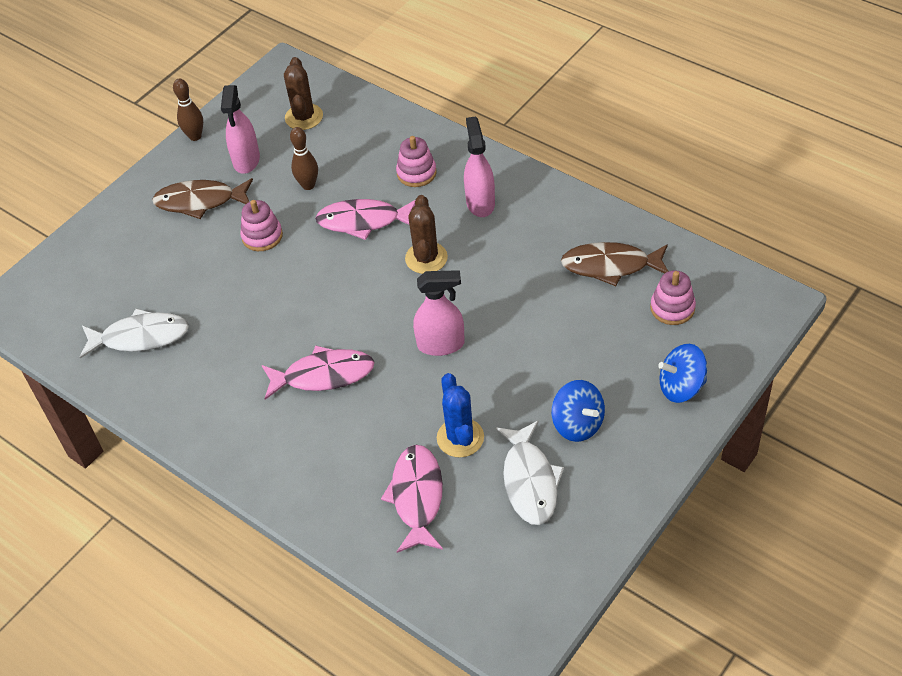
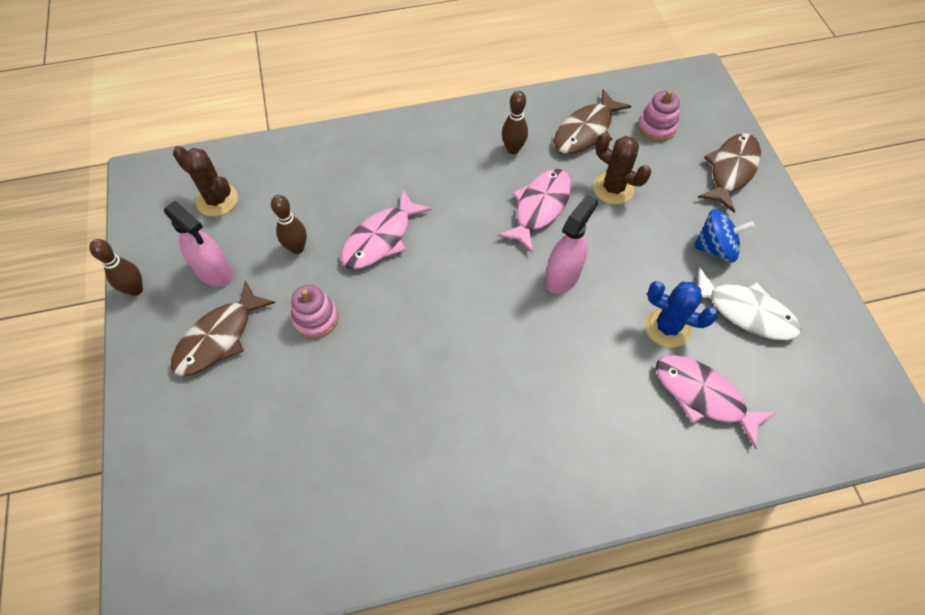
camera: 55 degrees left, 10 degrees up
(140, 337) = (328, 497): white fish -> none
(323, 375) = (518, 377): pink fish -> pink fish (539, 207)
(416, 173) = (370, 172): pink stacking toy -> none
(426, 258) = (465, 226): brown cactus -> brown cactus (613, 188)
(480, 203) = (445, 157): pink spray bottle -> none
(535, 235) = (513, 149): none -> brown bowling pin
(681, 387) = (731, 170): blue spinning top -> brown fish

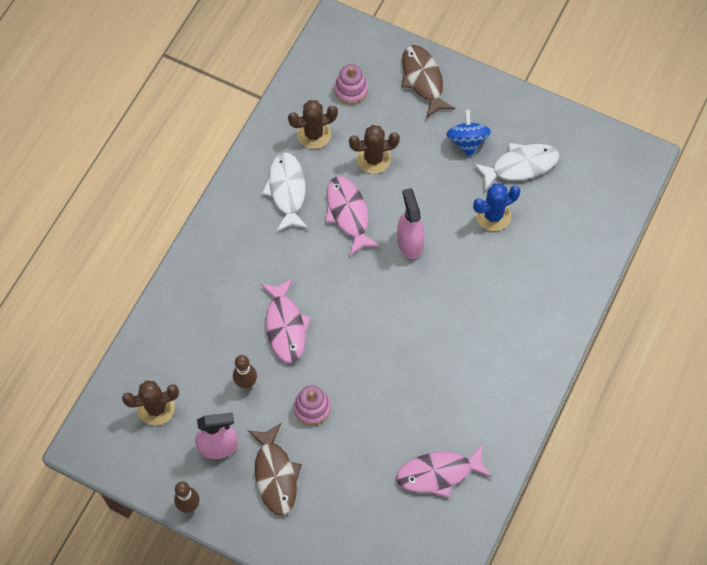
camera: 50 degrees left, 5 degrees up
(513, 149) = (287, 190): brown bowling pin -> white fish
(586, 130) = (314, 134): brown fish -> brown cactus
(703, 396) = (548, 235): pink fish -> pink fish (439, 473)
(715, 248) = (467, 141): blue spinning top -> blue spinning top turned 45 degrees counterclockwise

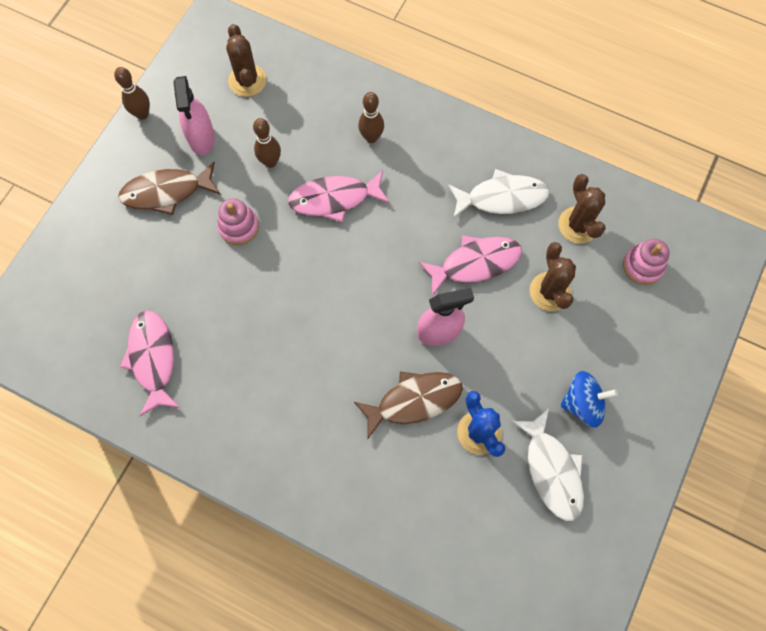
camera: 90 degrees right, 5 degrees up
(223, 296) = (371, 137): none -> brown bowling pin
(423, 80) = (667, 351): brown fish -> brown fish (414, 401)

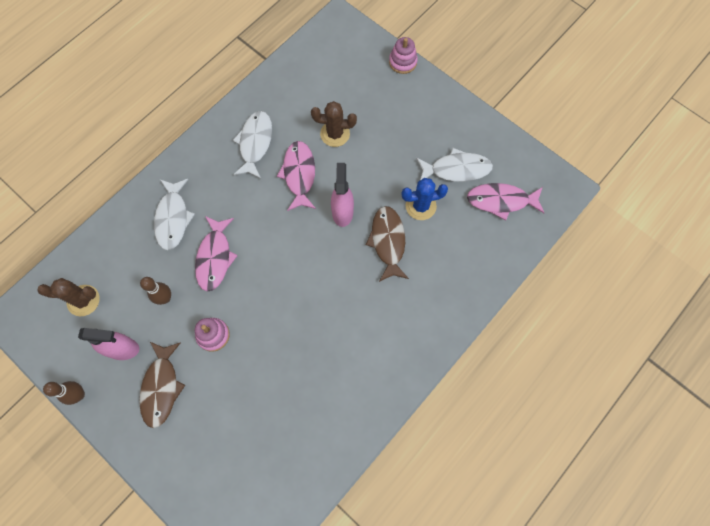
camera: 75 degrees left, 0 degrees up
(153, 359) = (303, 425): pink fish -> pink fish (501, 201)
(371, 137) = (173, 218): brown bowling pin -> white fish
(578, 225) = (292, 102): brown cactus -> none
(582, 403) = (417, 138): blue spinning top -> none
(643, 266) = (334, 74): pink stacking toy -> pink stacking toy (403, 62)

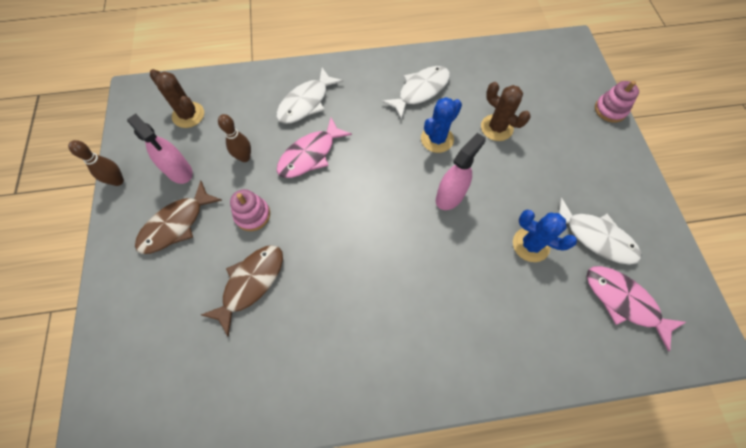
camera: 40 degrees right, 5 degrees down
(299, 174) = (437, 139): pink fish -> blue cactus
(388, 242) = (471, 253): brown fish -> brown fish (251, 283)

